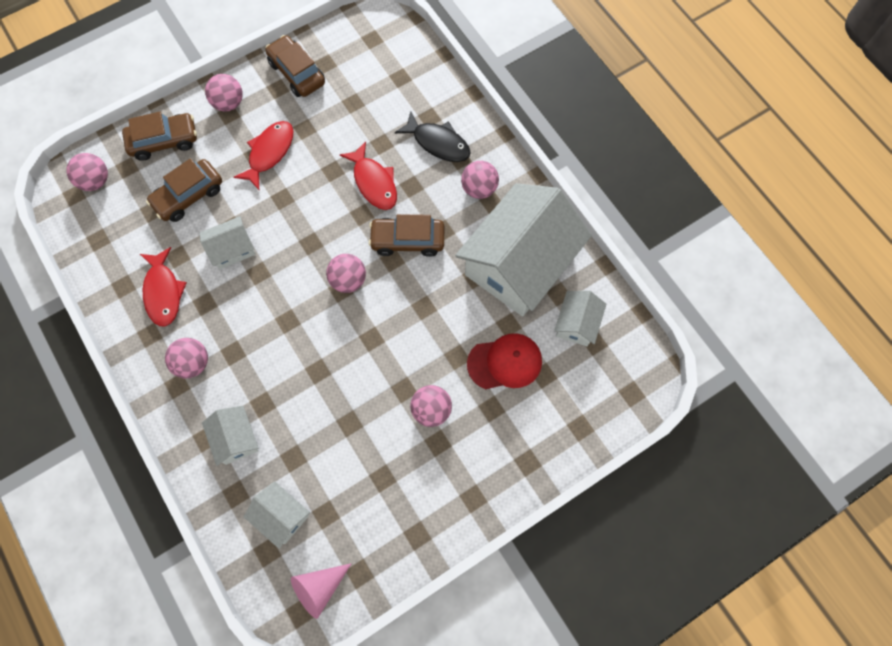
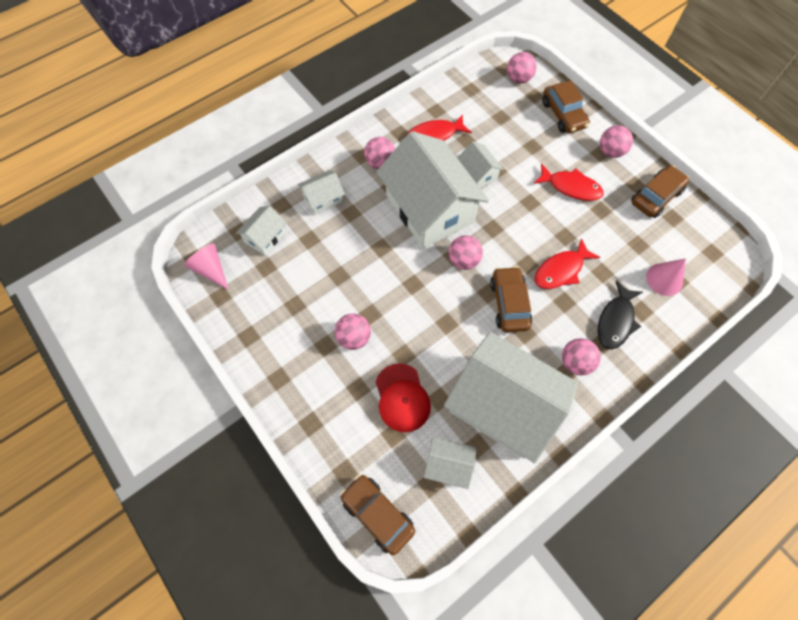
camera: 85 degrees right, 5 degrees down
(188, 196) = (518, 138): brown car -> brown car (377, 514)
(272, 310) = (429, 208): none -> white house
(397, 89) = (664, 279): none -> pink cone

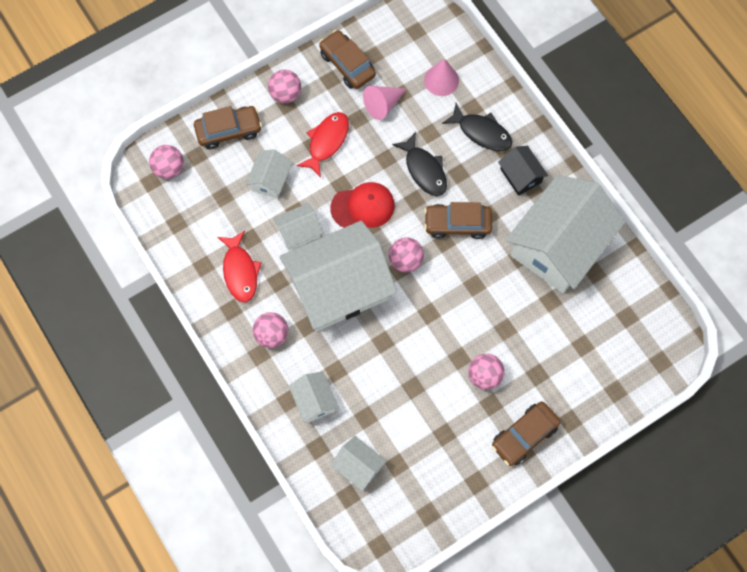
camera: 85 degrees left, 5 degrees up
(211, 269) = (394, 525): pink cone -> pink cone (383, 104)
(377, 514) = (652, 364): brown car -> brown car (524, 436)
(402, 398) = (548, 334): red cap -> red cap (363, 207)
(448, 465) = (611, 299): white house -> white house (270, 180)
(561, 270) = (424, 170): red fish -> black fish
(575, 362) = (520, 176): pink ball -> black house

